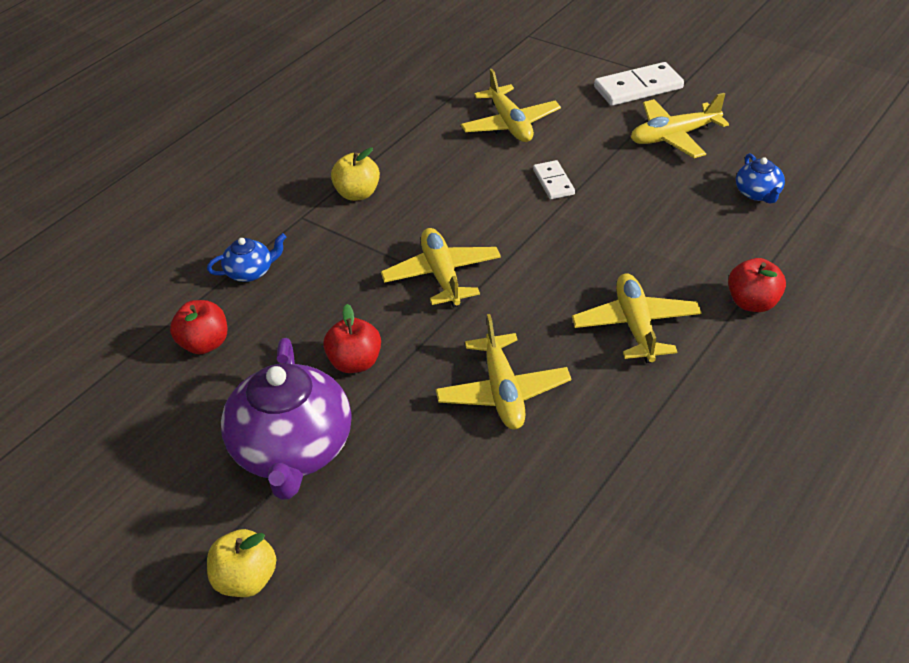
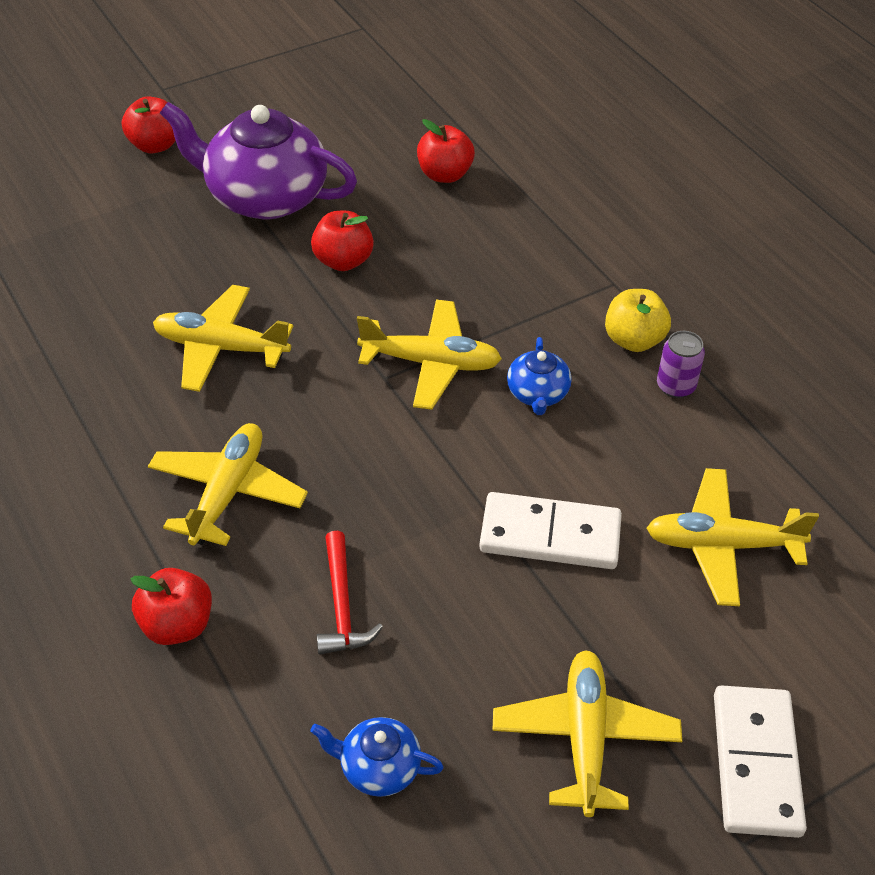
camera: 110 degrees right, 5 degrees up
(246, 580) = (155, 145): yellow apple -> red apple
(250, 272) = (536, 225): blue teapot -> blue teapot (537, 394)
(391, 167) = (675, 386): none -> purple can
(553, 182) = (550, 535): white domino -> white domino, size x1.67
(636, 326) = (227, 492): yellow plane -> yellow plane turned 90 degrees counterclockwise
(675, 242) = (341, 605): none -> red hammer

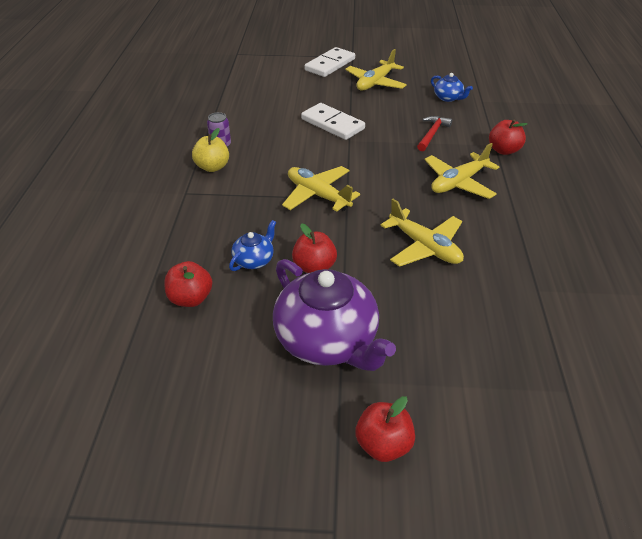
camera: 145 degrees left, 5 degrees down
(537, 394) = (283, 165): blue teapot -> blue teapot (254, 260)
(721, 545) = (274, 101): yellow plane -> none

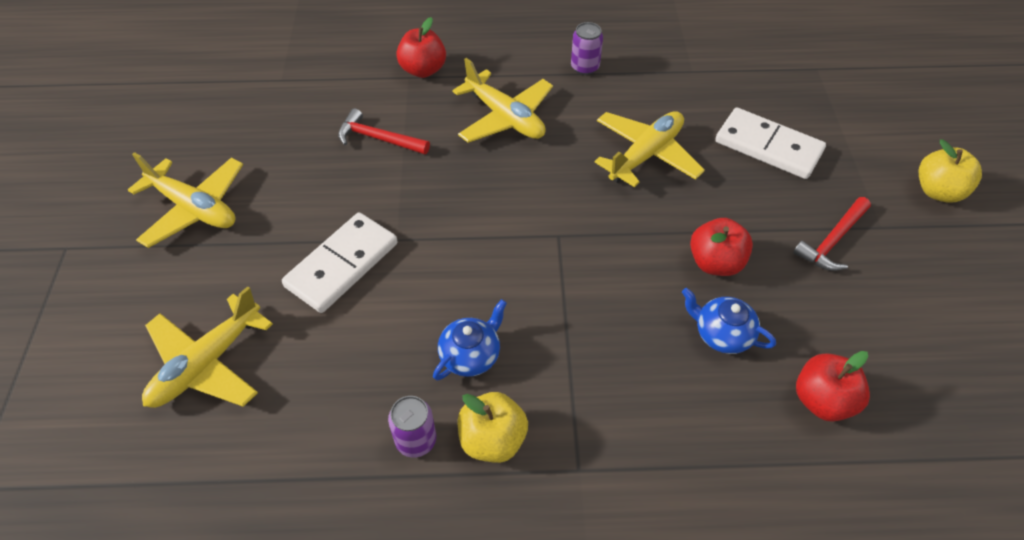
camera: 95 degrees left, 10 degrees up
(318, 195) = (556, 270): yellow plane -> yellow plane (207, 363)
(327, 340) = (832, 241): purple teapot -> red hammer
(330, 65) = (95, 283): white domino -> white domino (768, 146)
(383, 444) = (938, 191): red apple -> yellow apple
(448, 98) = (266, 116): blue teapot -> blue teapot (471, 355)
(526, 225) = (585, 67): none -> purple can

